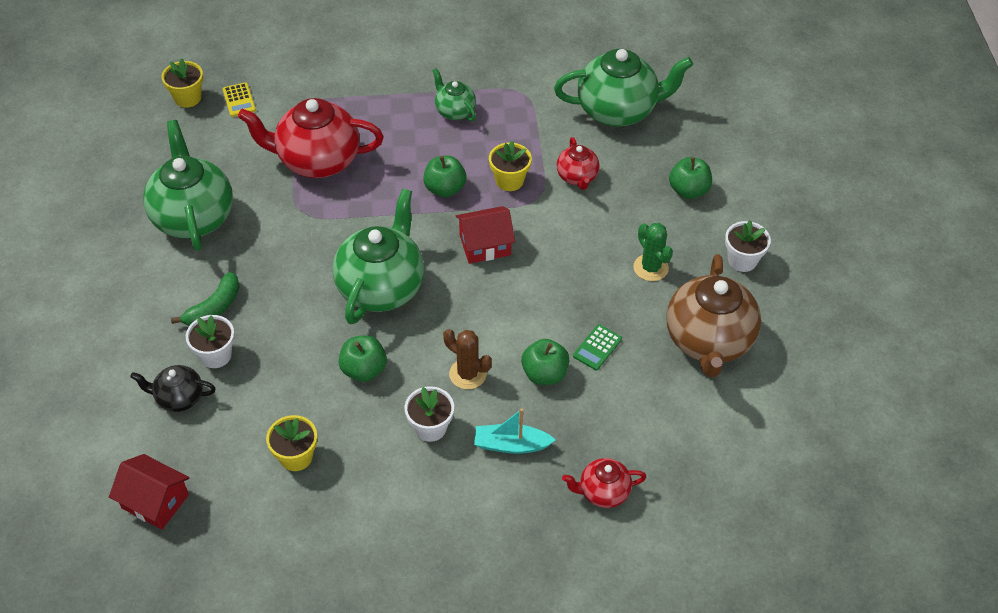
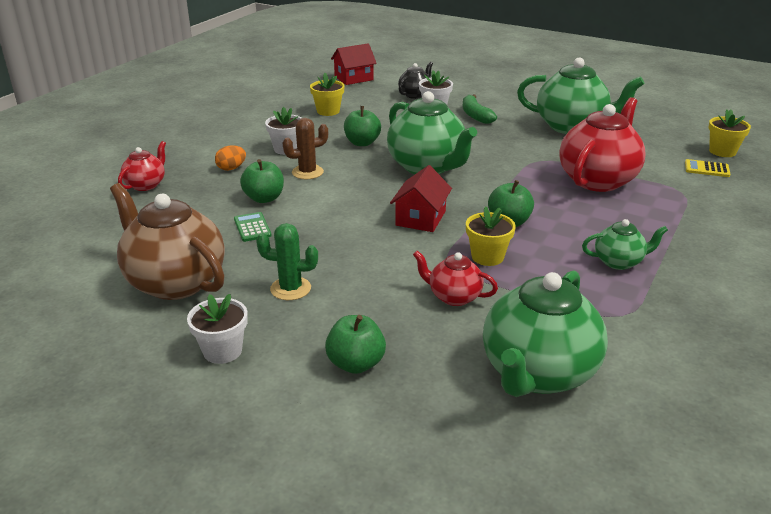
camera: 125 degrees right, 20 degrees down
(511, 445) = (231, 168): turquoise boat -> orange egg

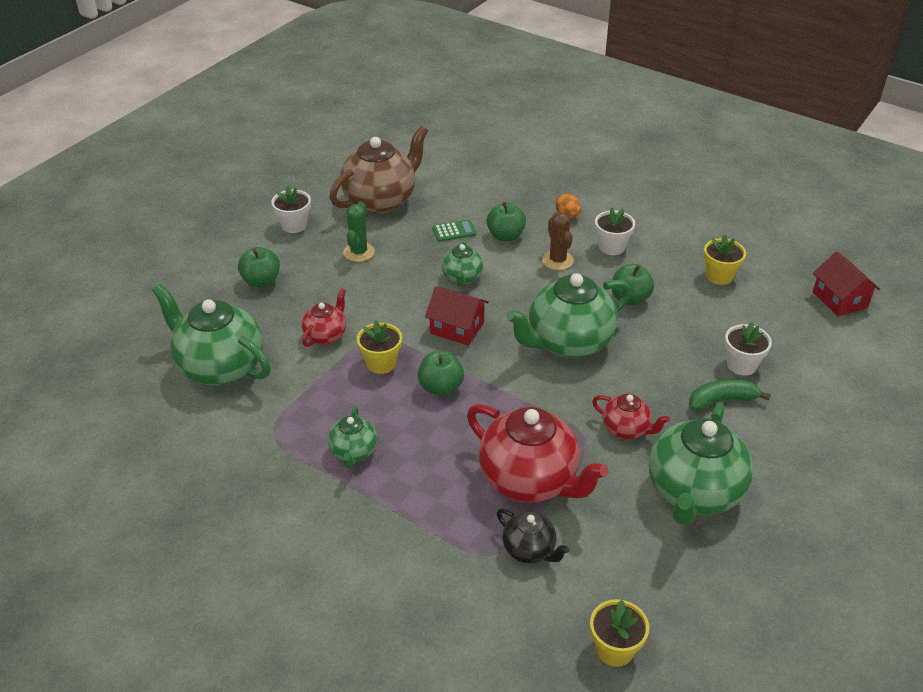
camera: 95 degrees right, 10 degrees up
(146, 185) = (536, 173): red teapot -> red teapot (626, 429)
(338, 219) = (462, 278): none -> green teapot
(415, 94) = (789, 351): black teapot -> black teapot (529, 550)
(707, 169) = (557, 606): yellow calculator -> none

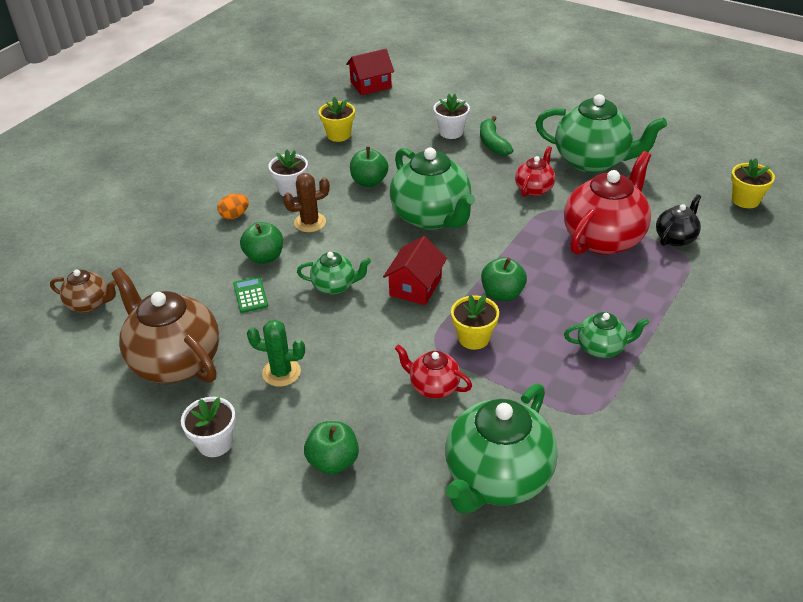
camera: 90 degrees left, 0 degrees up
(451, 154) = (89, 304): none -> brown teapot

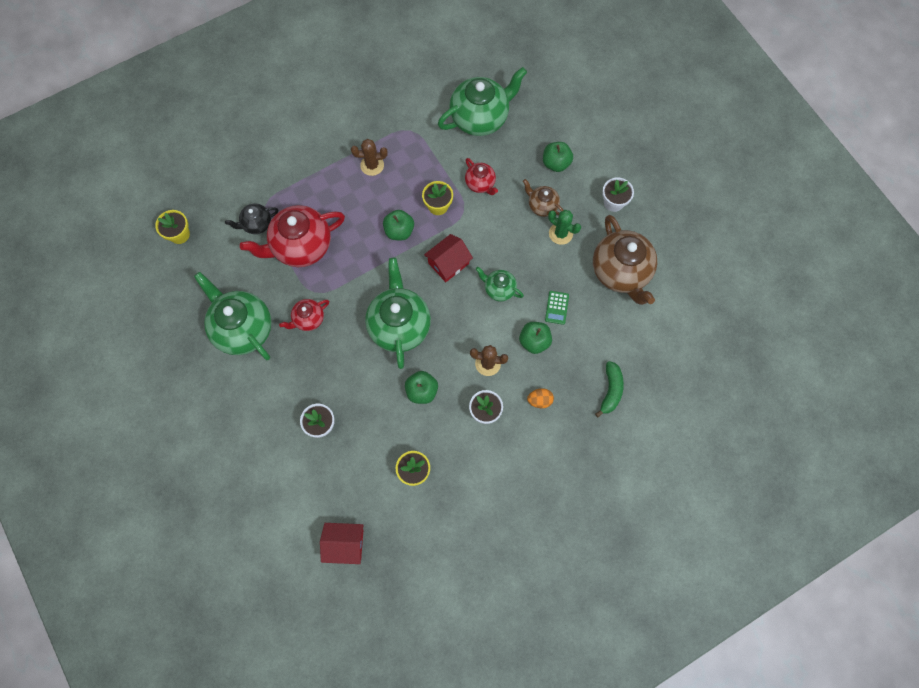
camera: 155 degrees left, 30 degrees up
(89, 304) = (665, 351): brown teapot -> brown teapot (542, 206)
(493, 143) = (299, 391): green banana -> green banana (610, 390)
(601, 348) = (372, 165): green teapot -> brown cactus

